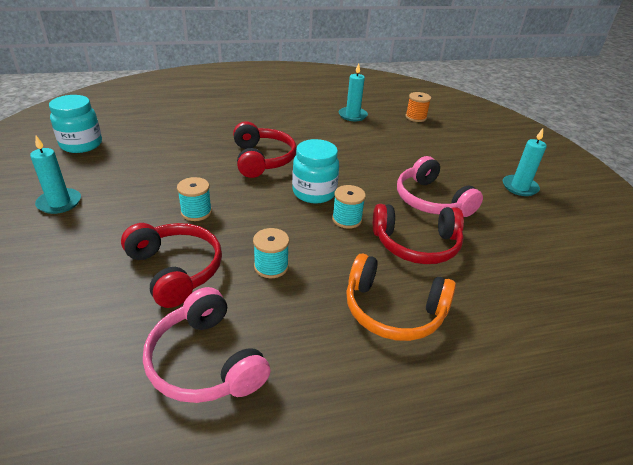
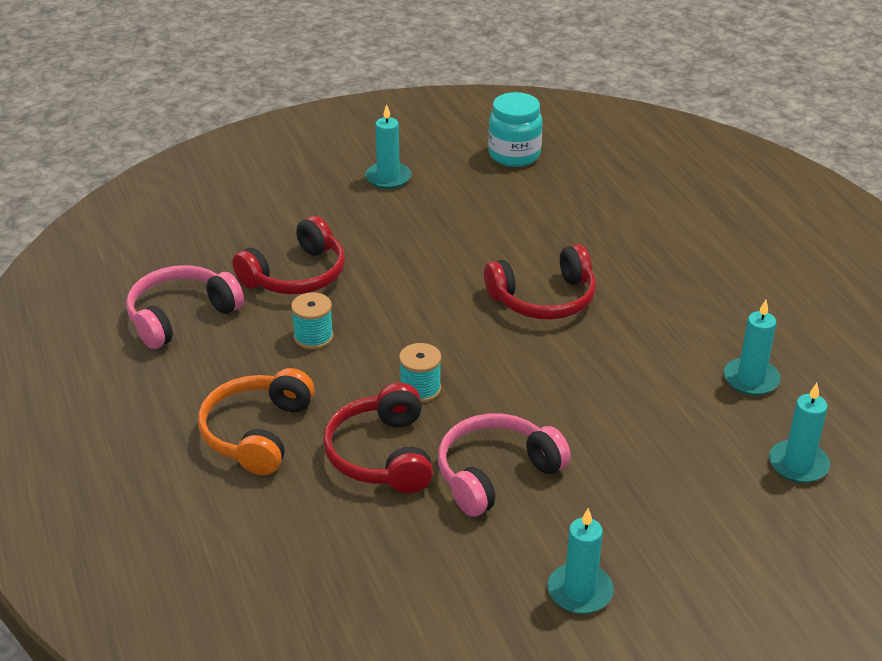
camera: 85 degrees right, 0 degrees up
(196, 212) = (399, 268): turquoise spool -> none
(314, 192) = (475, 355): turquoise jar -> none
(416, 117) = (798, 464): orange spool -> turquoise candle

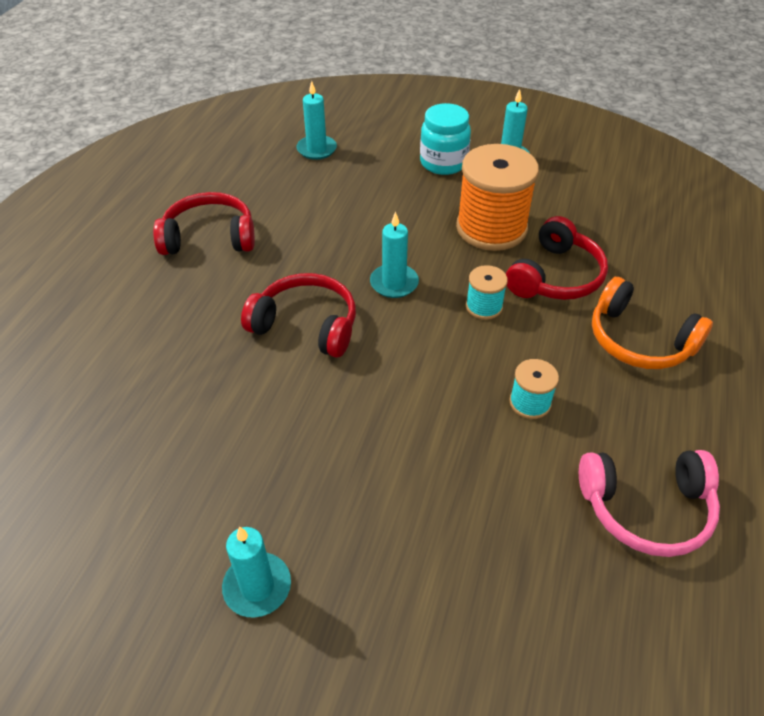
camera: 140 degrees left, 10 degrees up
(257, 433) = (639, 340): orange headphones -> orange headphones turned 75 degrees clockwise
(296, 275) = (490, 490): red headphones -> red headphones (209, 237)
(495, 474) = (491, 228): pink headphones -> orange spool
(514, 155) = (90, 522): turquoise jar -> turquoise jar (443, 163)
(751, 379) = (265, 197): turquoise candle -> turquoise candle (394, 283)

